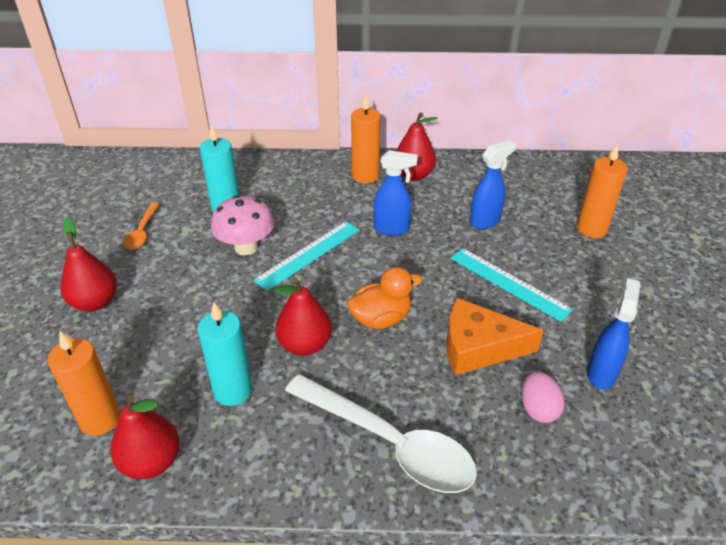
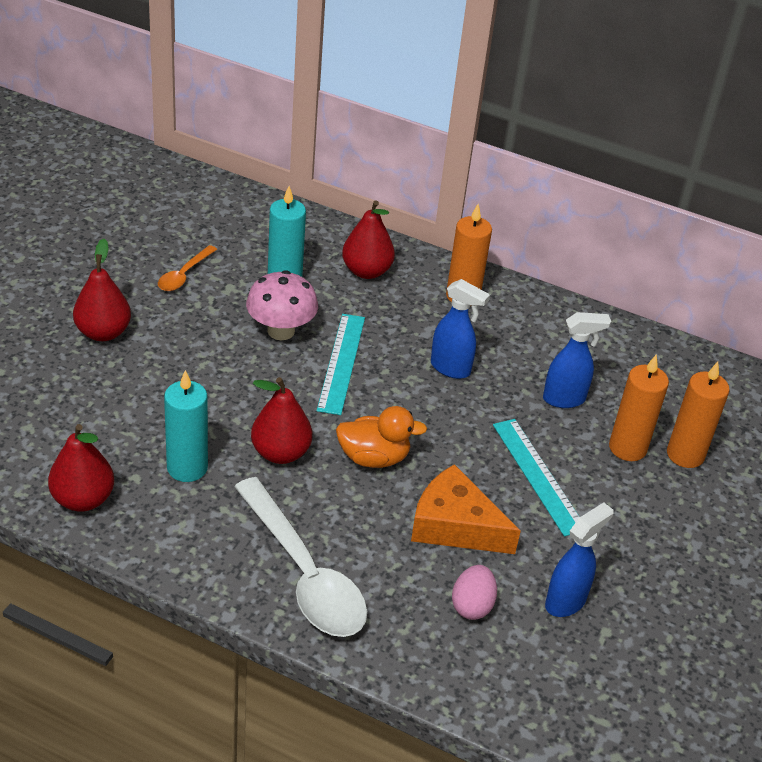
camera: 20 degrees right, 0 degrees up
(100, 419) = (57, 445): orange candle -> orange candle (627, 448)
(308, 254) = (341, 363): turquoise ruler -> turquoise ruler turned 60 degrees counterclockwise
(413, 175) = (520, 315): red pear -> red pear (366, 271)

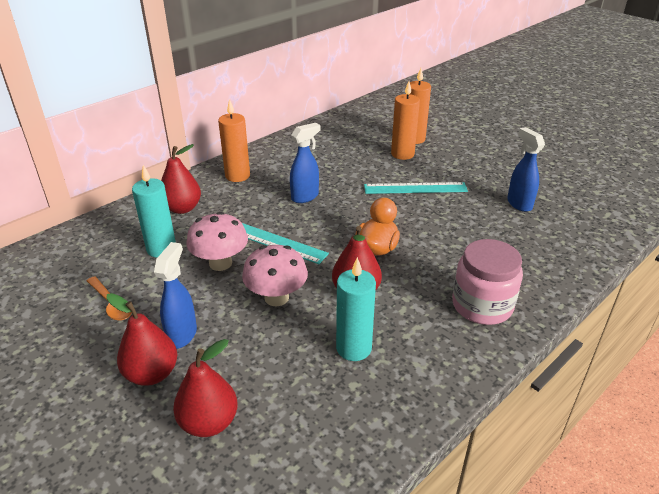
camera: 65 degrees left, 5 degrees down
(83, 499) = (370, 428): red pear -> red pear (209, 422)
(242, 389) = (276, 297): none -> pink mushroom
(304, 574) = (482, 305): white spoon -> pink jar
(455, 525) = (449, 228): orange cheese -> none
(472, 605) = (519, 238): pink egg -> none
(564, 399) = (354, 163): blue spray bottle -> blue spray bottle (182, 334)

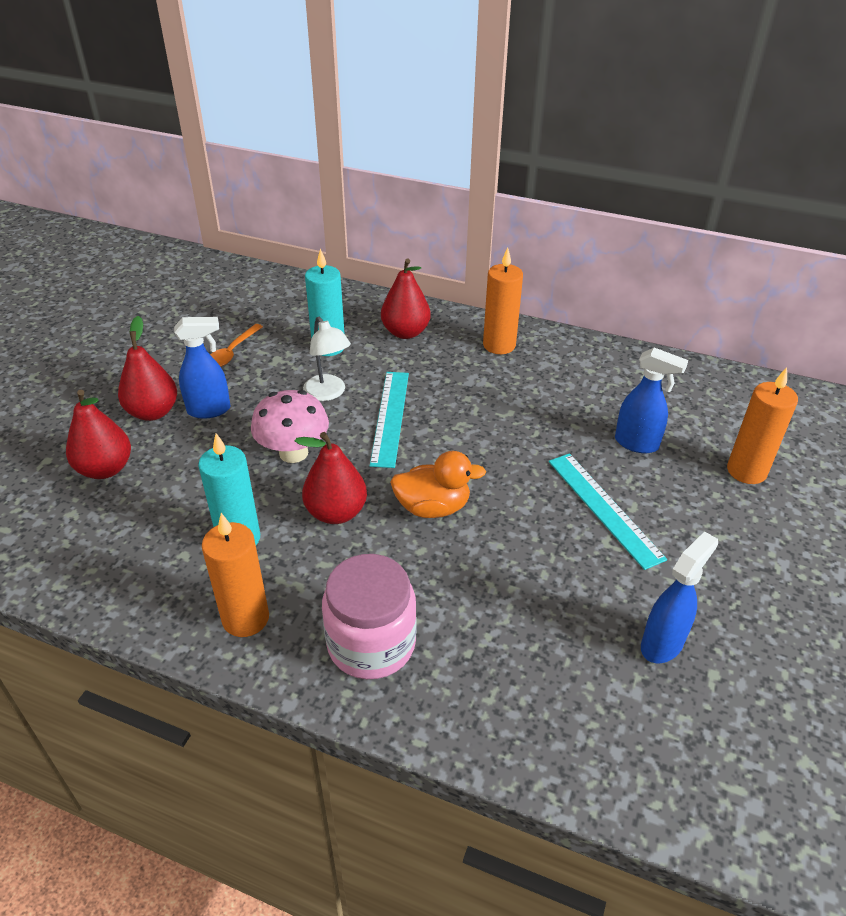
camera: 65 degrees right, 5 degrees up
(220, 263) = (328, 393): pink mushroom -> white lamp
(305, 197) = (498, 412): blue spray bottle -> blue spray bottle (637, 444)
(402, 154) = (687, 470): orange candle -> orange candle (245, 618)

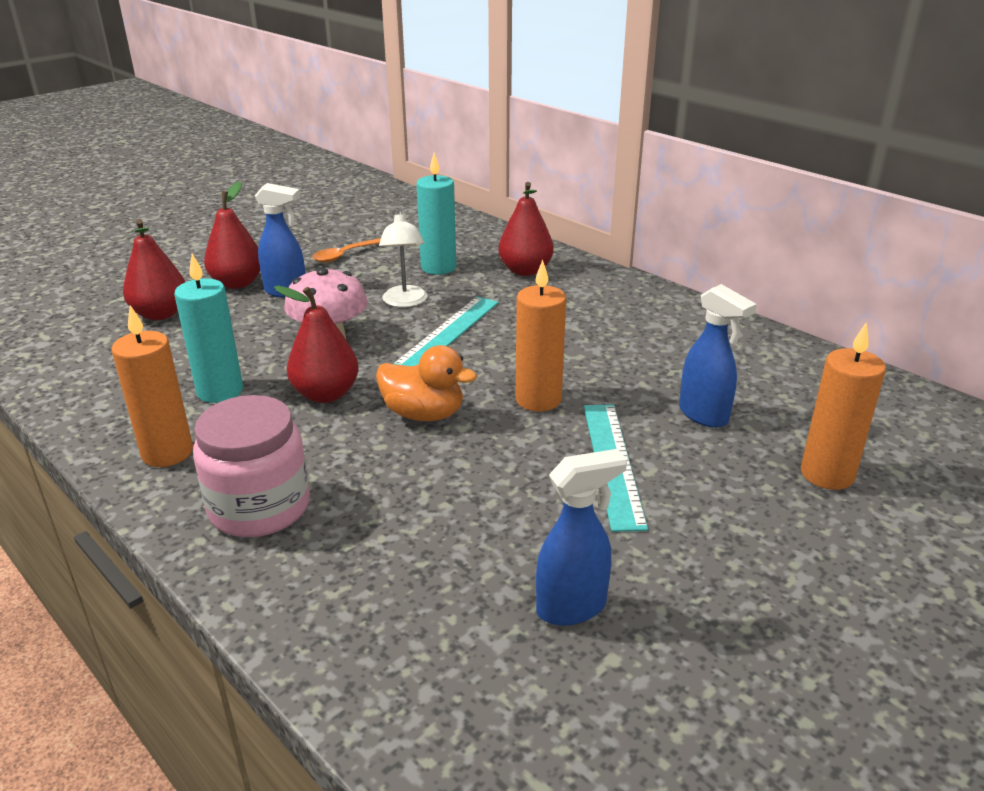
camera: 25 degrees right, 10 degrees down
(499, 345) = (616, 299): orange candle -> orange candle (538, 399)

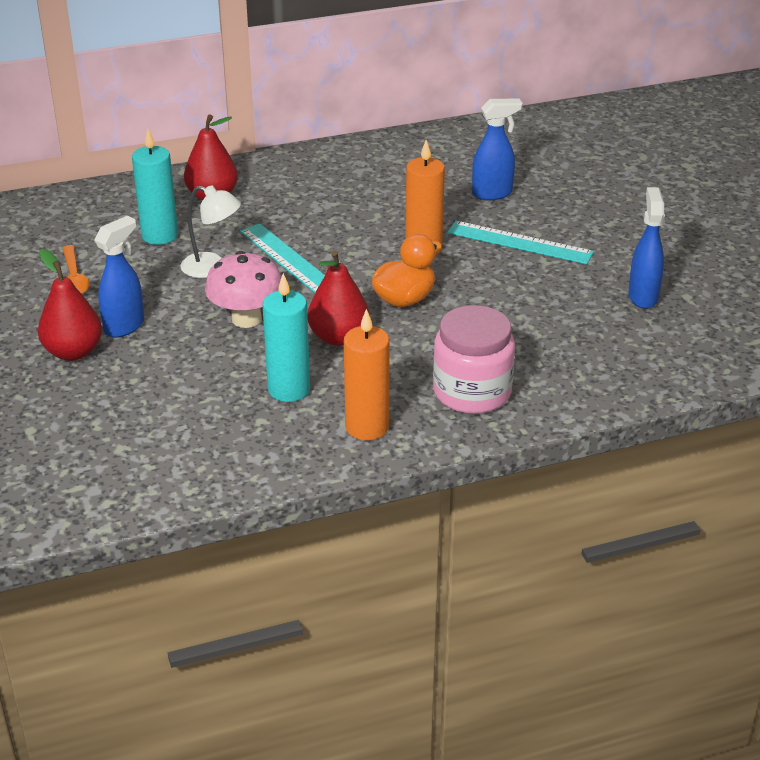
camera: 65 degrees left, 5 degrees up
(160, 314) = (99, 407): red pear -> none
(827, 474) = (581, 178): orange candle -> none

